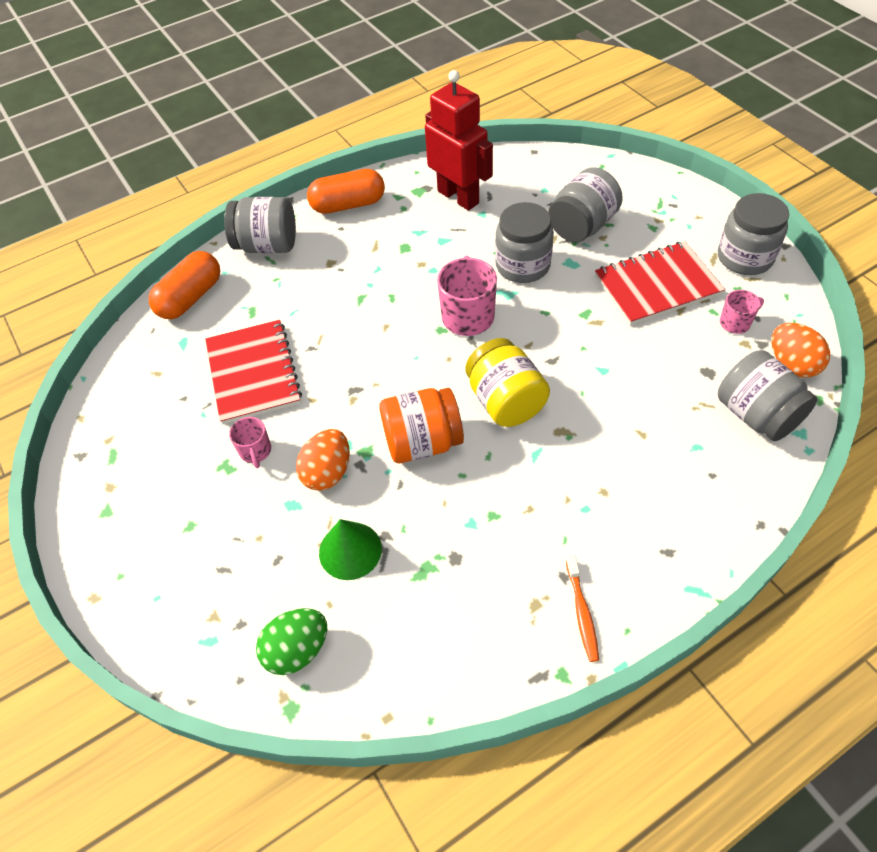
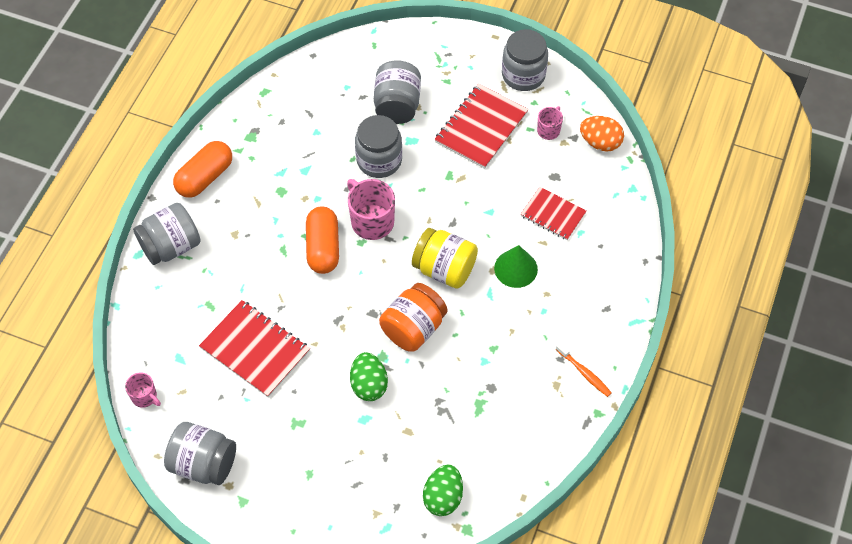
camera: 40 degrees left, 5 degrees up
(190, 298) = (150, 321): orange capsule -> orange capsule (323, 248)
(255, 451) = (308, 401): pink mug -> pink mug (145, 397)
(327, 472) = (369, 385): orange egg -> green egg
(350, 550) = (425, 423): green cone -> green cone (515, 268)
(458, 197) = (286, 126): red robot -> none
(676, 410) = (553, 214): none -> red notebook
(756, 414) = (600, 190): grey jar -> grey jar (203, 463)

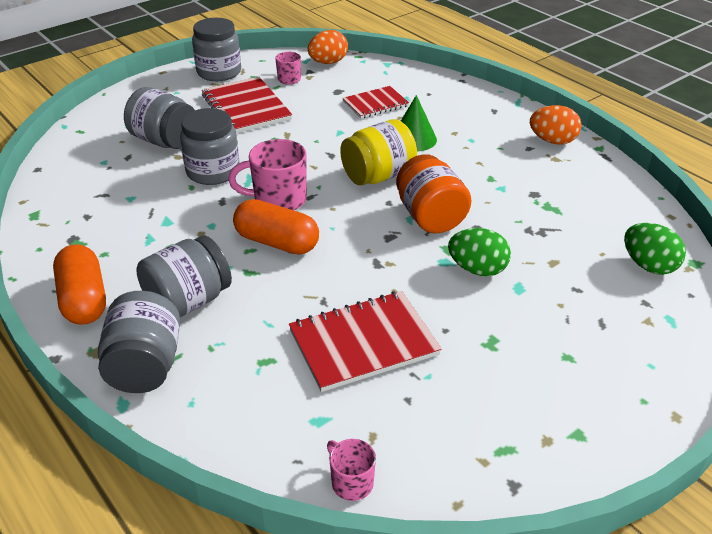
camera: 60 degrees left, 20 degrees down
(145, 397) = (351, 482): pink mug -> pink mug turned 105 degrees counterclockwise
(203, 463) = (499, 455): grey jar -> grey jar (188, 301)
(584, 373) = (552, 141): orange toothbrush -> orange egg

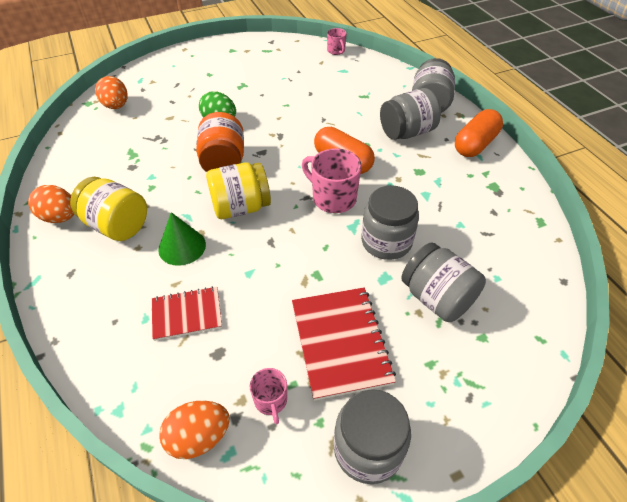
camera: 165 degrees left, 10 degrees up
(84, 299) = (475, 144): orange capsule -> orange capsule turned 45 degrees clockwise
(278, 200) = (333, 198): pink mug -> pink mug turned 150 degrees counterclockwise
(363, 342) = (309, 95): red notebook -> none
(490, 144) = (117, 225): none -> yellow jar
(648, 265) = (116, 106): green egg -> orange egg

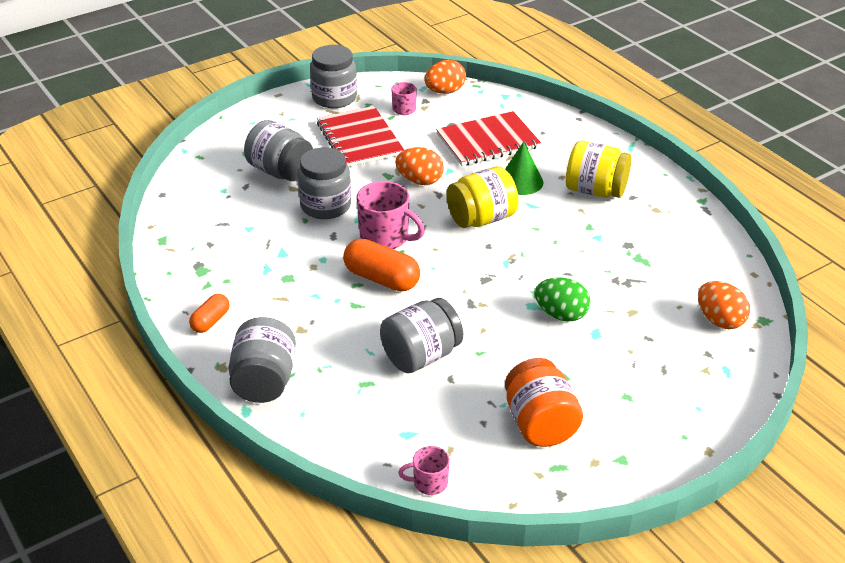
camera: 170 degrees right, 10 degrees down
(60, 217) = (657, 190): orange egg -> orange egg (420, 181)
(187, 314) = (488, 141): red notebook -> red notebook, size x1.58
(223, 162) = (525, 262): orange jar -> orange jar (540, 424)
(336, 51) = (429, 483): pink mug -> pink mug turned 60 degrees counterclockwise
(407, 132) = (301, 328): grey jar -> grey jar (421, 356)
(475, 144) = (210, 321): orange capsule -> orange capsule, size x0.58

